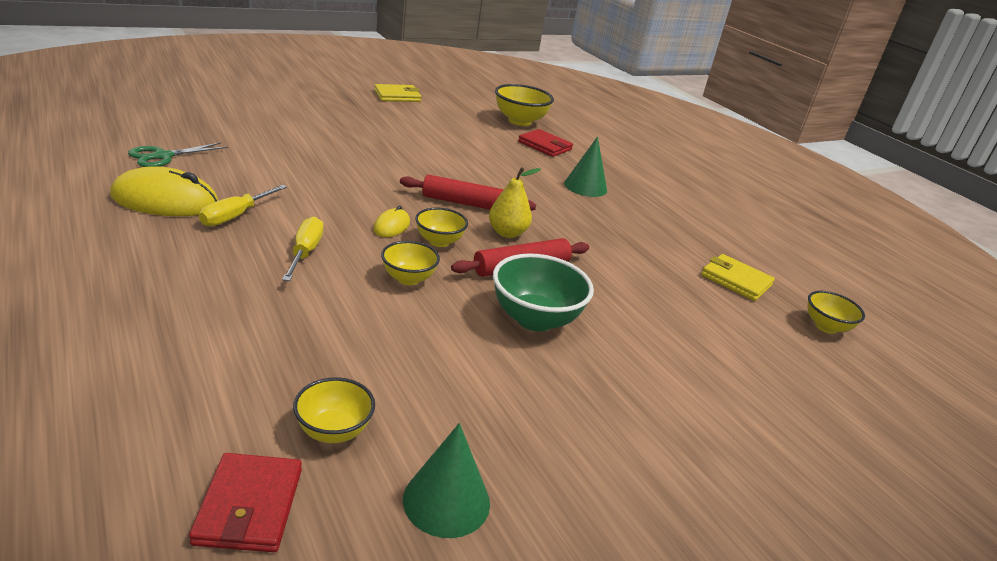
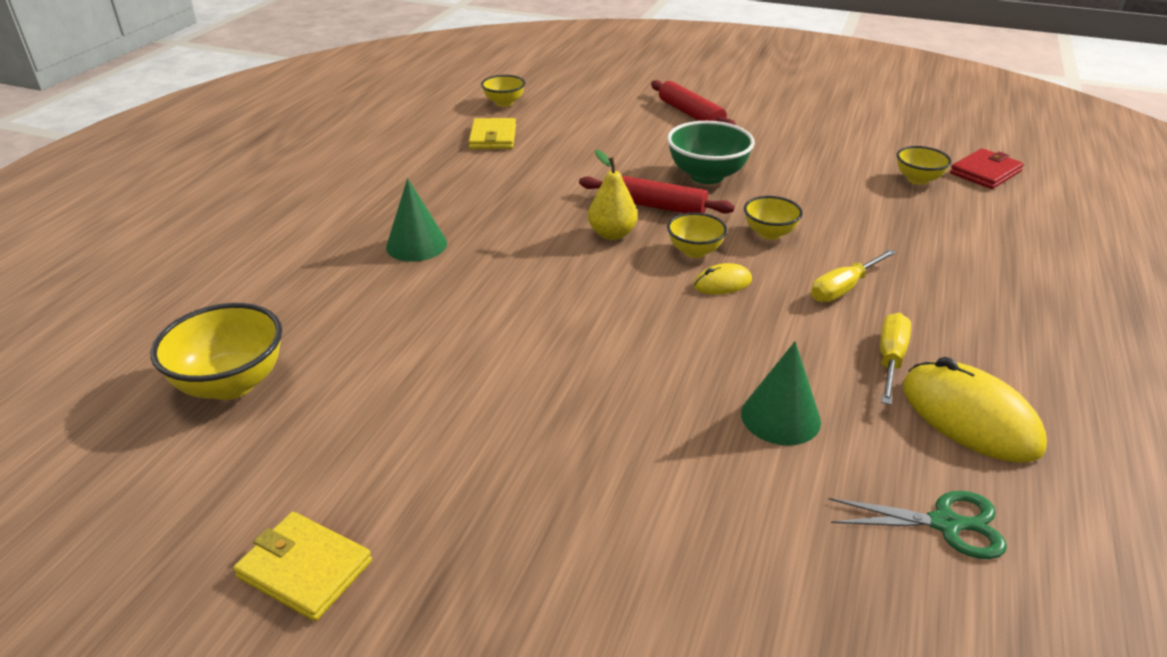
camera: 125 degrees left, 5 degrees up
(235, 216) = (890, 359): yellow screwdriver -> yellow screwdriver turned 60 degrees counterclockwise
(446, 500) = (879, 140): green cone -> green cone (780, 417)
(466, 203) = (599, 277): red rolling pin -> red rolling pin (691, 114)
(545, 146) = (318, 318): red wallet -> none

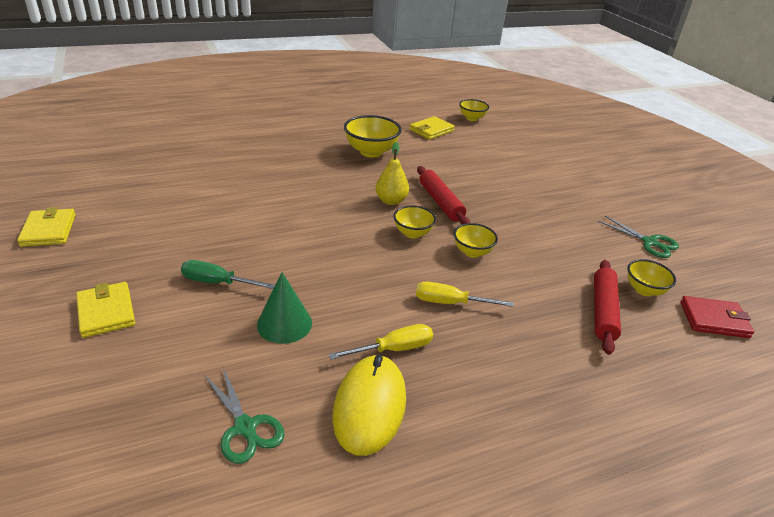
camera: 45 degrees right, 0 degrees up
(231, 383) = (149, 161): yellow bowl -> yellow bowl (371, 152)
(416, 245) = (303, 154): green cone -> none
(610, 571) = (106, 312): none -> yellow wallet
(642, 438) = (217, 282): none -> green screwdriver
(691, 114) = (566, 174): red rolling pin -> red rolling pin (603, 311)
(707, 176) = (502, 206): green bowl -> none
(722, 283) = (392, 255): yellow mouse -> none
(851, 138) = (649, 242): none -> green scissors

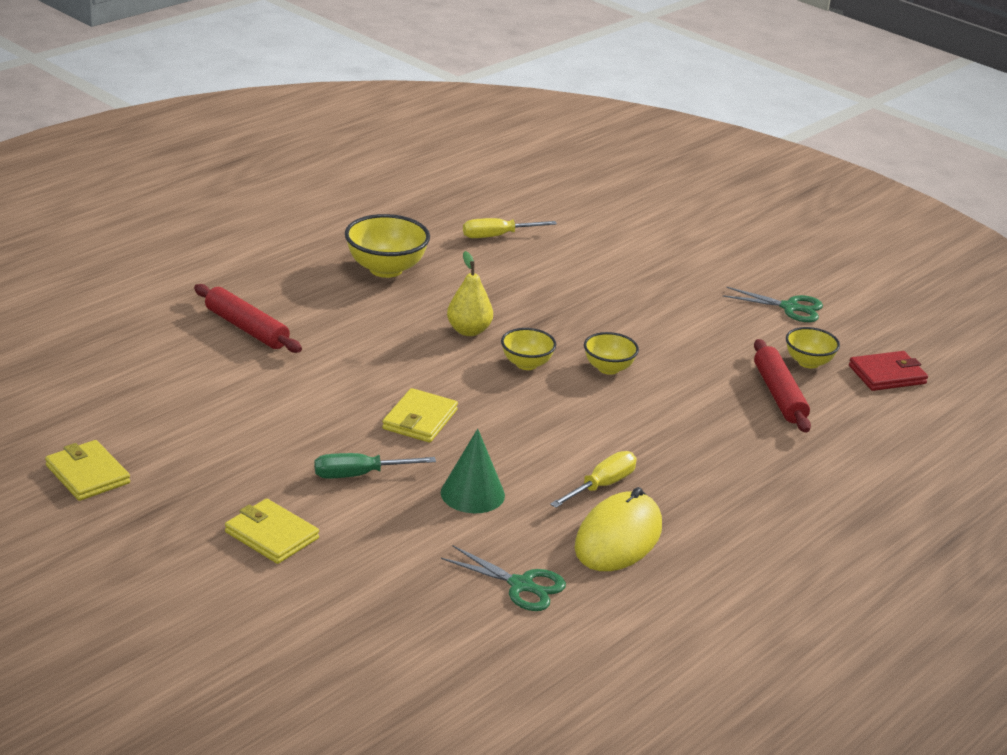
camera: 25 degrees left, 5 degrees down
(369, 406) = (618, 538): yellow mouse -> yellow mouse turned 45 degrees clockwise
(431, 130) = (438, 216): yellow wallet -> yellow wallet (420, 419)
(440, 202) = (528, 317): red rolling pin -> red rolling pin (246, 328)
(450, 303) = (623, 428): yellow screwdriver -> yellow screwdriver (497, 236)
(472, 118) = (477, 183): yellow bowl -> none

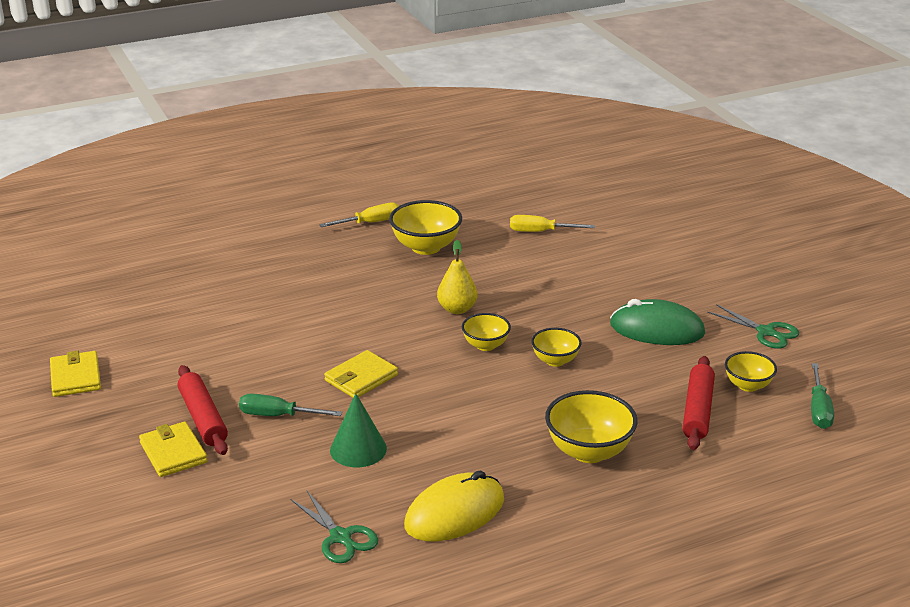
camera: 25 degrees right, 0 degrees up
(246, 328) = (279, 280): red rolling pin -> red rolling pin (203, 418)
(602, 485) = (474, 463): yellow screwdriver -> yellow screwdriver (370, 223)
(685, 320) = (657, 329): none -> green mouse
(705, 453) = (589, 451): none -> yellow bowl
(887, 375) = (819, 409): red wallet -> green screwdriver

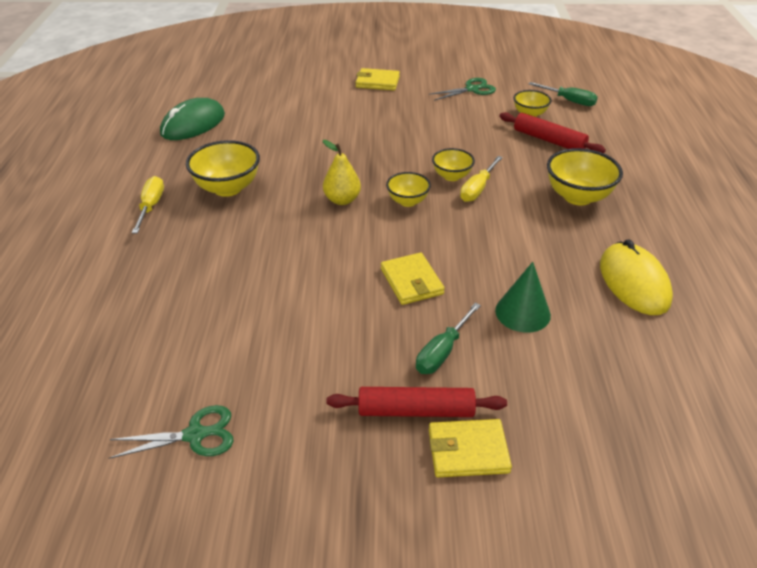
camera: 65 degrees left, 10 degrees up
(75, 377) = (258, 516): yellow wallet -> yellow wallet (377, 82)
(340, 537) = (650, 358): green scissors -> green scissors (195, 435)
(540, 232) = (262, 129): yellow screwdriver -> yellow screwdriver (477, 189)
(657, 329) = (440, 124): green mouse -> green mouse (193, 124)

